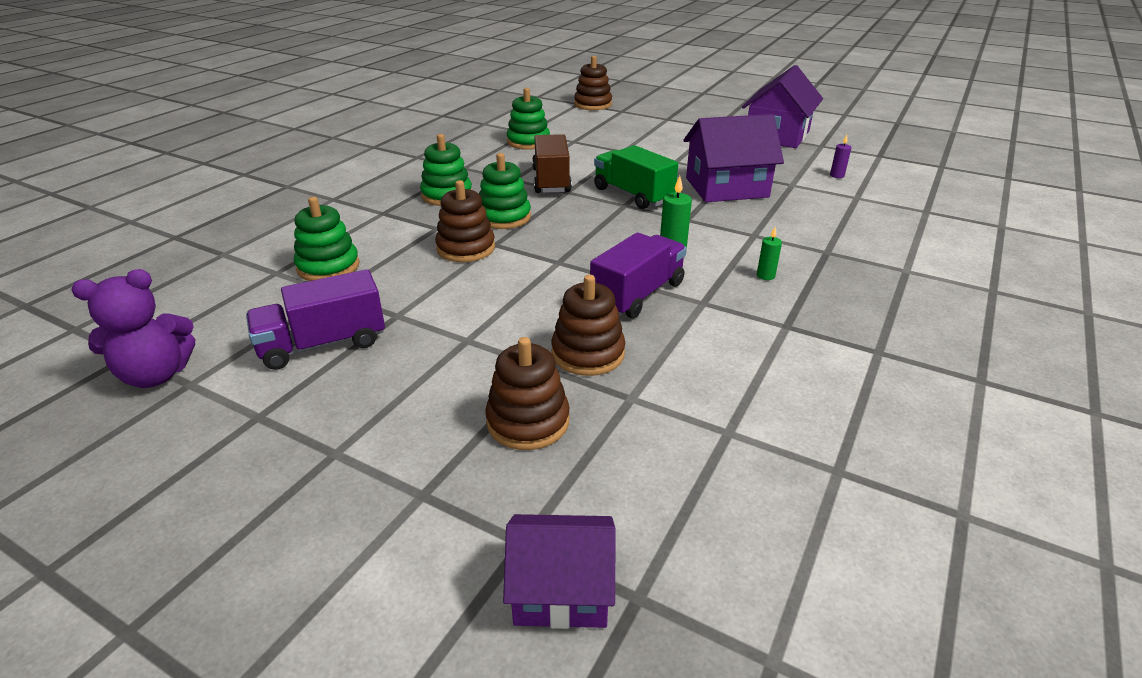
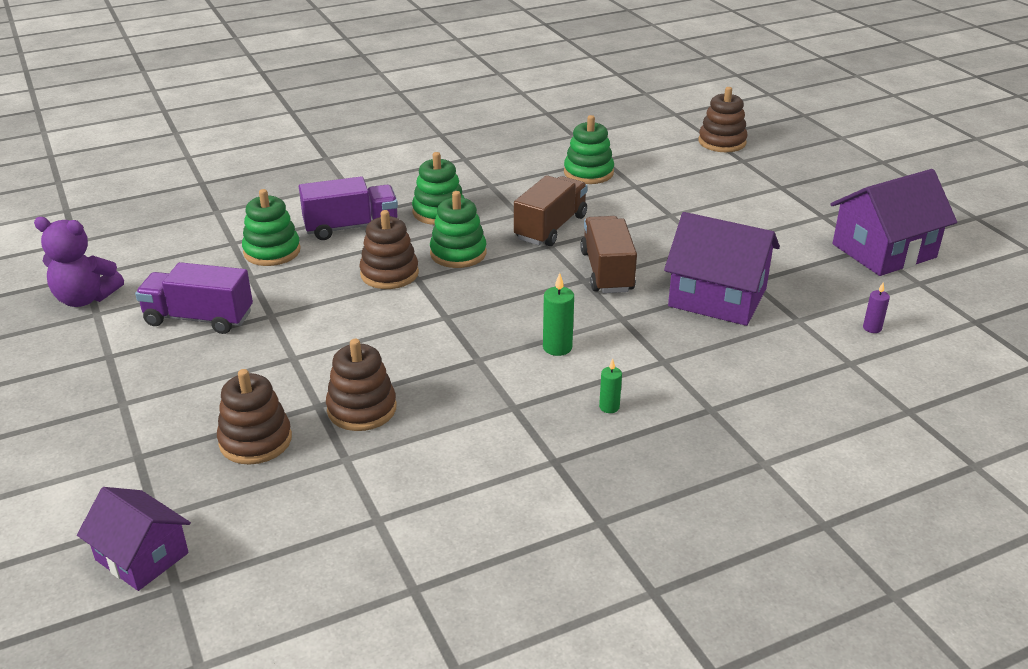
camera: 35 degrees right, 0 degrees up
(633, 195) = (607, 271): green truck -> brown truck
(637, 295) = (469, 376): purple truck -> purple truck (351, 227)

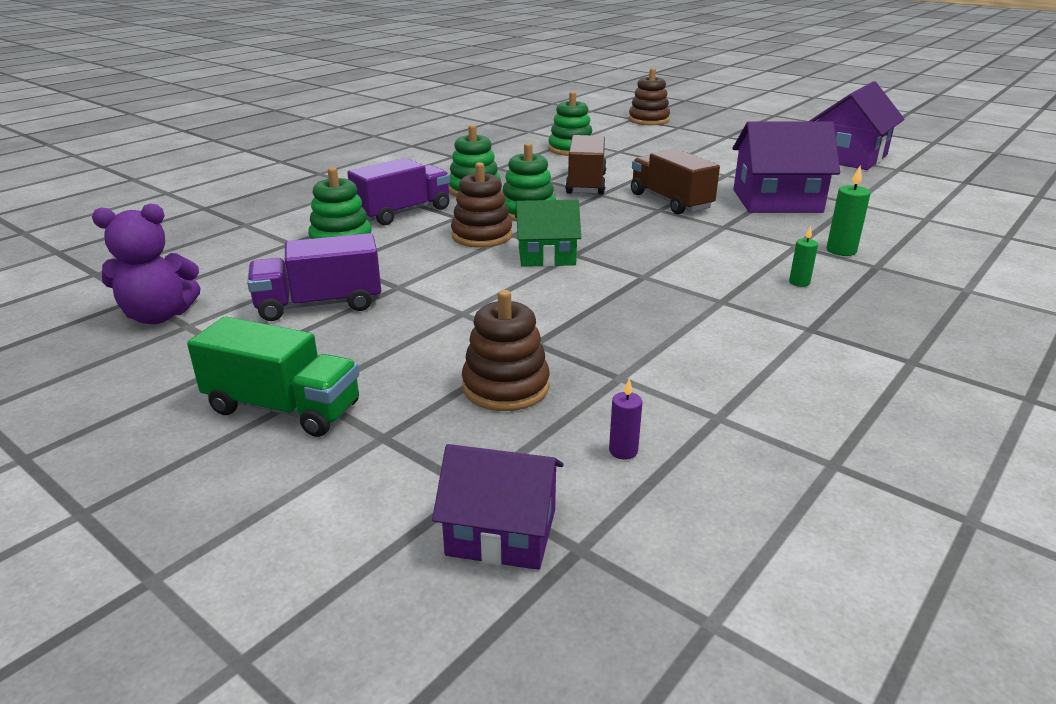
camera: 25 degrees left, 5 degrees down
(98, 411) = (283, 408): none -> green truck
(362, 409) = (584, 335): brown stacking toy -> none
(420, 312) = (546, 256): none -> green house
(557, 347) = (700, 254): green candle -> green candle (841, 250)
(872, 328) = (908, 197): purple candle -> purple candle (623, 451)

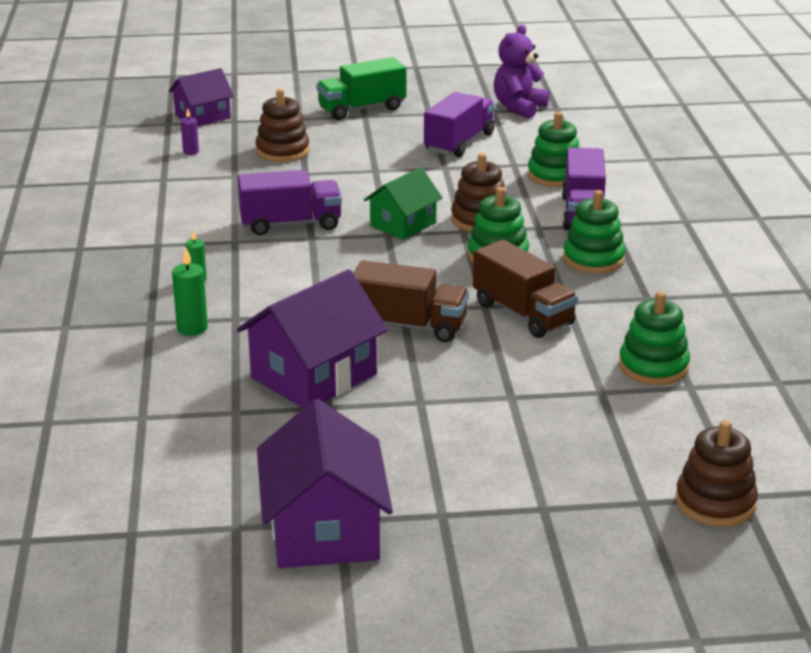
camera: 135 degrees right, 0 degrees up
(643, 295) = (290, 224): none -> purple truck

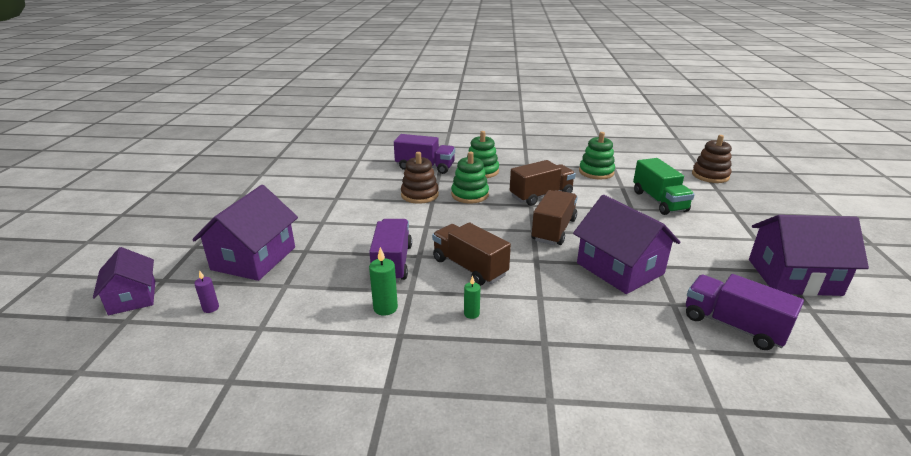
camera: 80 degrees left, 0 degrees up
(192, 328) = (555, 319): green candle -> green candle (385, 308)
(282, 151) = (254, 258): brown stacking toy -> purple house
(292, 270) = (469, 267): none -> brown truck
(362, 109) = (206, 218): green truck -> green truck (659, 201)
(403, 224) = (414, 219): green house -> none
(459, 142) = (301, 189): purple truck -> purple truck (733, 326)
(519, 108) = (264, 167): purple teddy bear -> none
(555, 175) = (372, 168): green stacking toy -> none

